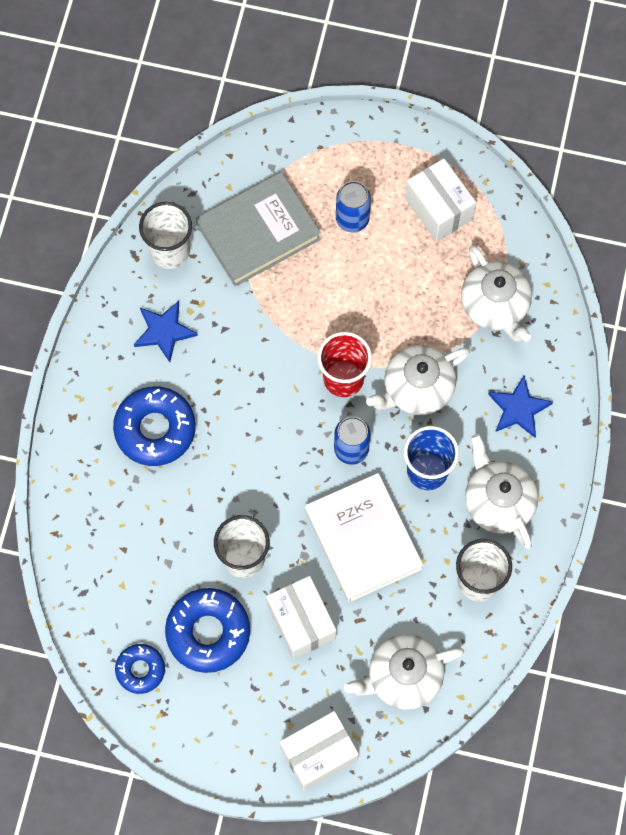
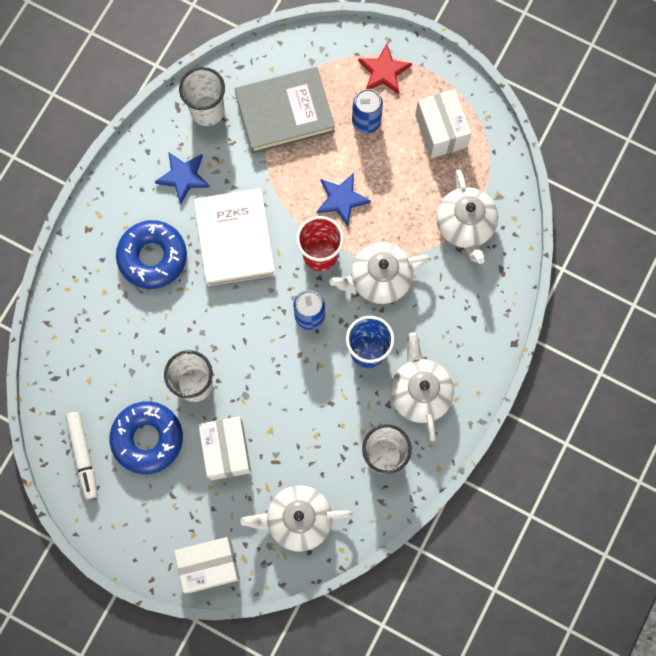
camera: 15 degrees right, 5 degrees up
(140, 670) = (83, 455): blue donut -> white marker
(356, 159) = (384, 71): none -> red star
(362, 540) = (297, 395): white book -> white book (234, 239)
(518, 409) = (459, 318): blue star -> blue star (341, 199)

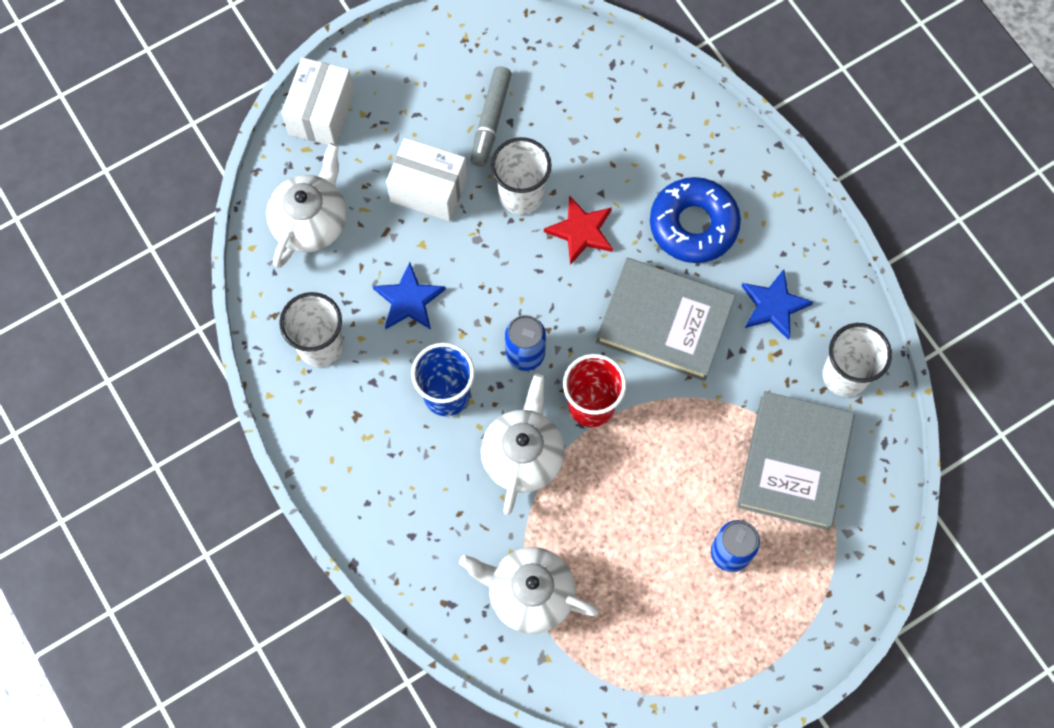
camera: 120 degrees right, 5 degrees down
(83, 455) = (512, 52): white marker -> none
(147, 439) = (491, 120): blue donut -> grey marker
(234, 239) = (664, 322): white book -> grey book
(341, 199) = (645, 467): blue star -> blue star (409, 300)
(384, 71) = (786, 614): red star -> red star (581, 231)
(419, 392) = (364, 424): white teapot -> none
(441, 131) = (667, 638): white box -> none

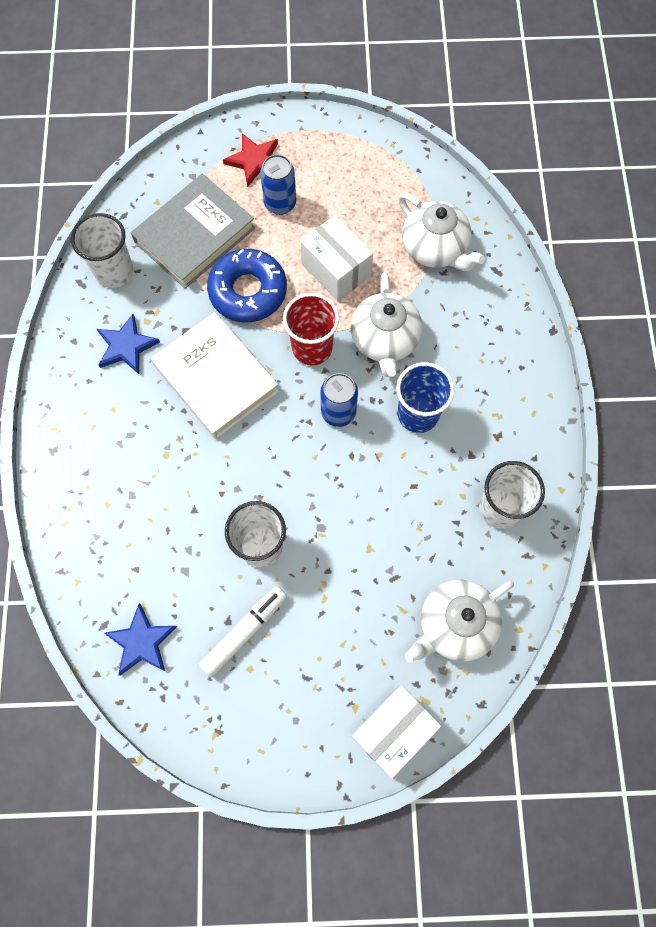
camera: 150 degrees left, 0 degrees up
(409, 300) = (407, 506): blue star -> blue star (141, 642)
(428, 190) = (336, 596): white box -> white box (336, 270)
(491, 120) = (244, 632): grey marker -> white marker
(523, 455) = (385, 340): white teapot -> white teapot turned 45 degrees counterclockwise
(581, 231) = (232, 486): red star -> red star (254, 161)
(664, 322) = (216, 379): grey book -> white book
(693, 225) = (139, 441): blue donut -> blue donut (248, 291)

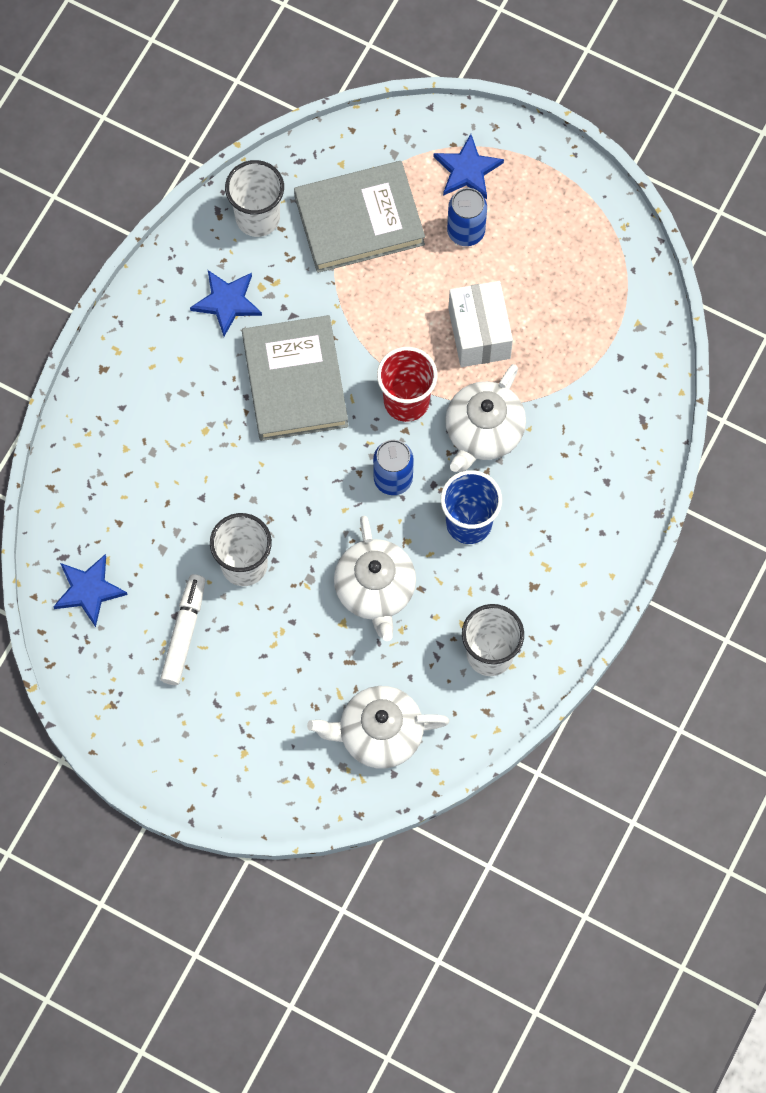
camera: 30 degrees right, 0 degrees up
(216, 379) = (294, 381): white book -> grey book
(244, 632) = (184, 633): white marker -> white marker turned 60 degrees counterclockwise
(248, 291) = (378, 308): blue donut -> none
(254, 161) = (467, 170): red star -> blue star
(392, 731) = (265, 791): white box -> none
(435, 248) = (595, 364): white teapot -> white teapot (375, 589)

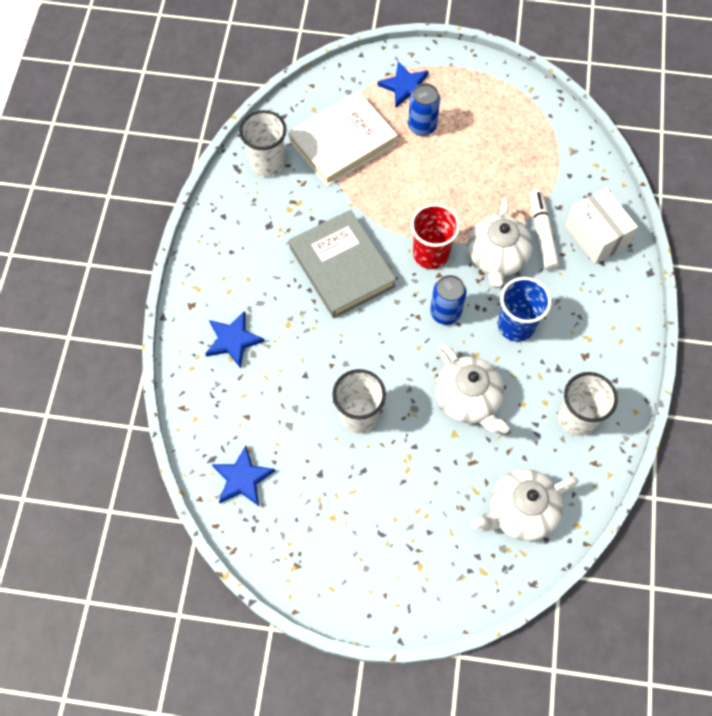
camera: 20 degrees left, 5 degrees down
(184, 633) = (332, 486): white marker -> white marker (542, 234)
(227, 302) = (268, 227): blue star -> blue star (233, 340)
(359, 220) = (342, 142): grey book -> white book
(479, 333) = (462, 191): white box -> white box (595, 236)

